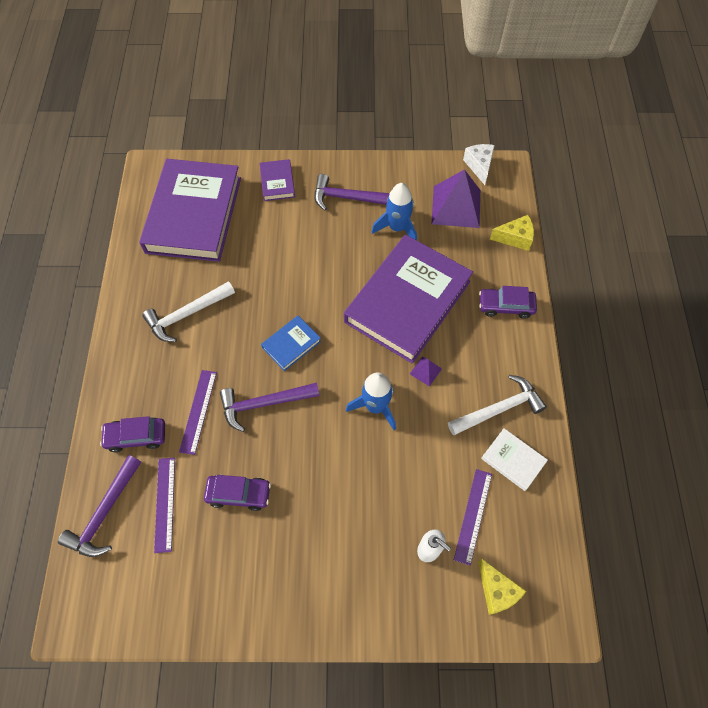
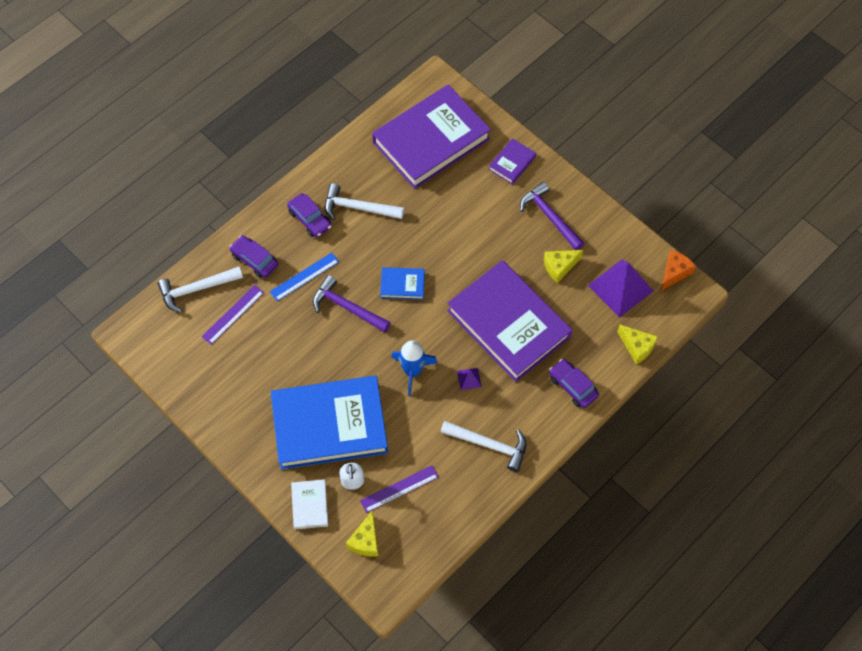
camera: 45 degrees right, 0 degrees up
(105, 513) = (196, 289): purple hammer -> white hammer
(198, 411) = (304, 276): purple ruler -> blue ruler
(239, 494) = (278, 347): purple car -> purple car (310, 219)
(357, 519) = (329, 425): none -> blue book
(397, 228) = (559, 267): blue rocket -> yellow cheese
(407, 302) = (508, 324): purple book -> purple book turned 60 degrees clockwise
(479, 166) = (674, 273): white cheese -> orange cheese
(513, 460) = (461, 482): white book -> white book (310, 505)

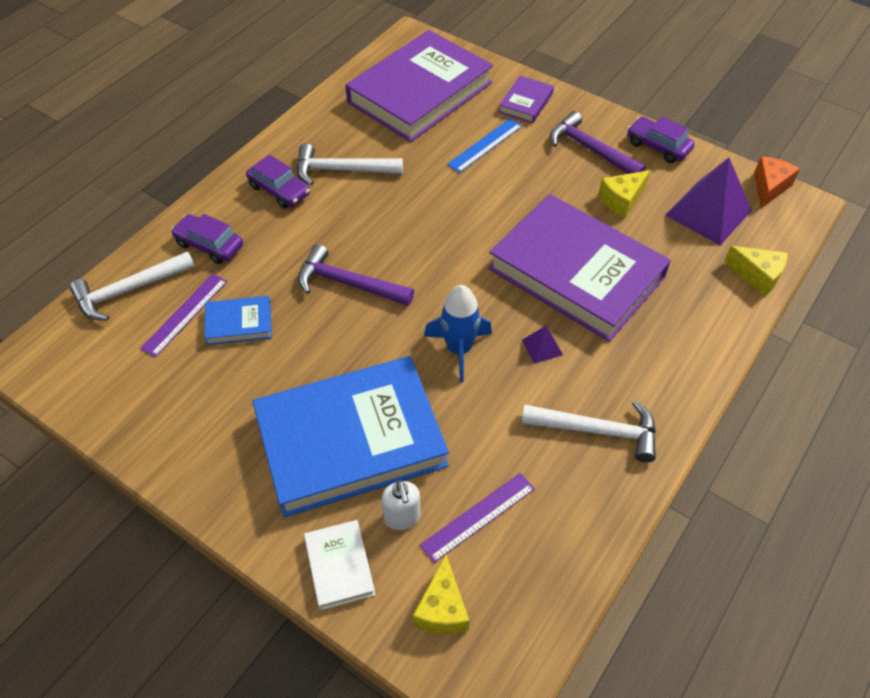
camera: 10 degrees left, 10 degrees down
(304, 276) = (282, 255): blue ruler -> blue ruler (485, 145)
(402, 285) = (419, 247): blue book -> blue book (239, 323)
(573, 386) = (690, 335): purple car -> purple car (658, 146)

